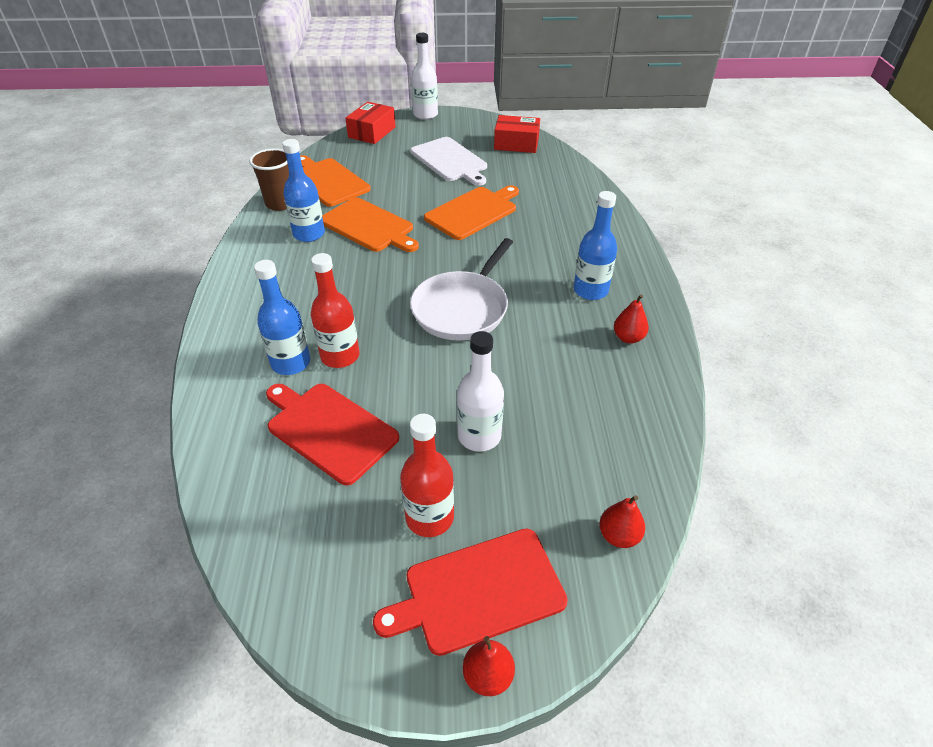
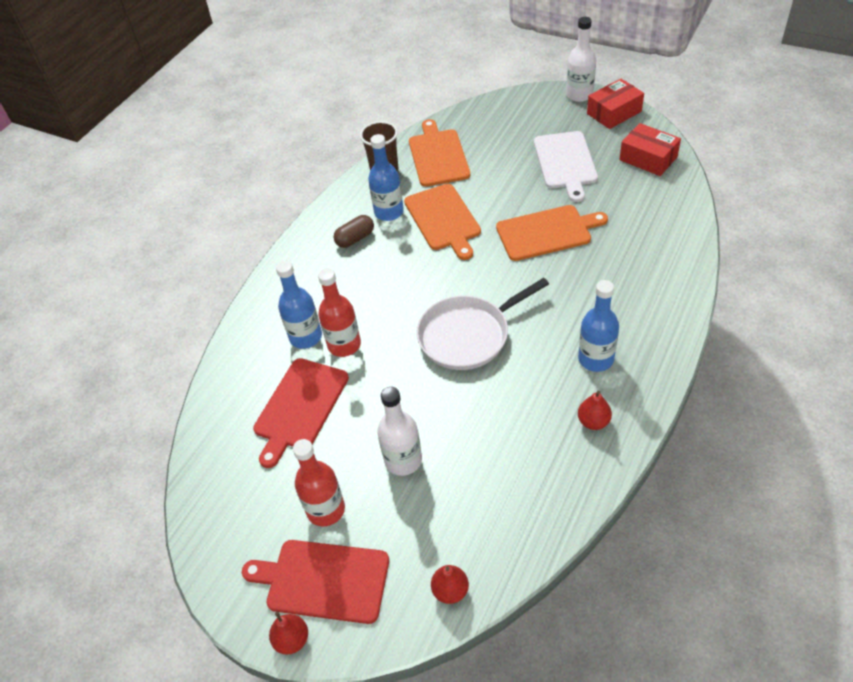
camera: 35 degrees right, 5 degrees up
(288, 264) = (355, 238): none -> brown capsule
(329, 430) = (300, 407): red cutting board -> red cutting board turned 135 degrees counterclockwise
(372, 132) = (513, 105): red box -> red box (614, 113)

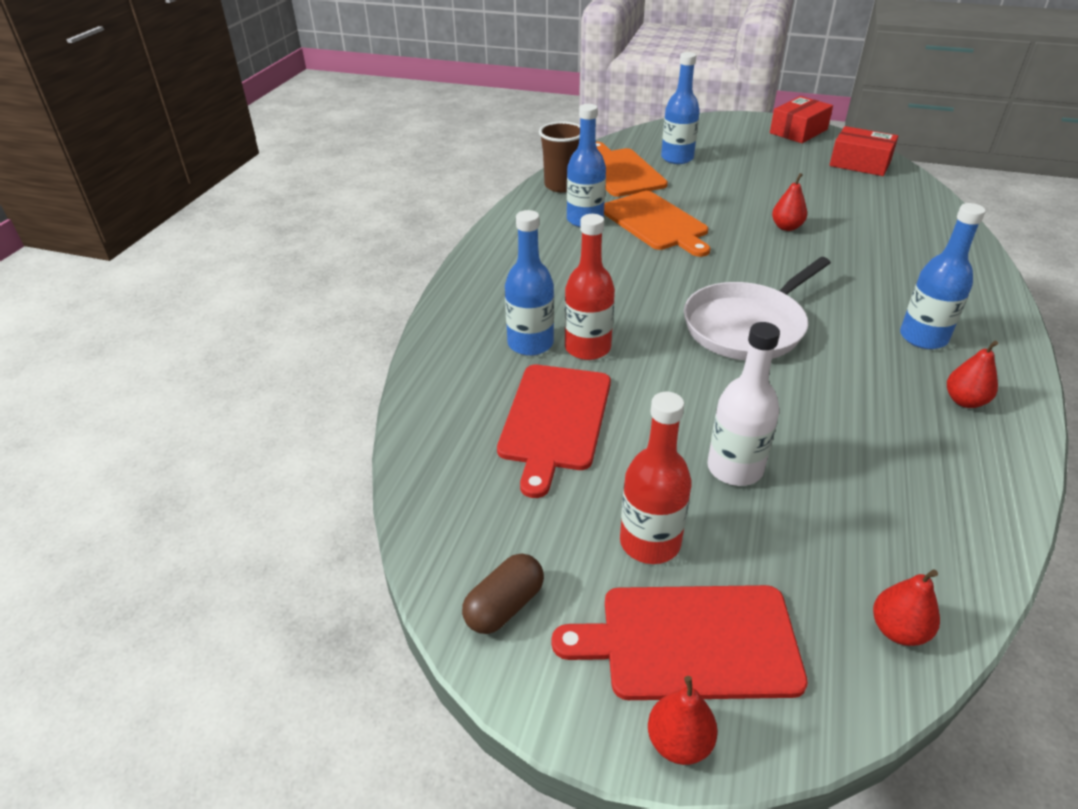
camera: 15 degrees left, 10 degrees down
(355, 238) = (553, 245): brown capsule -> brown capsule (504, 606)
(492, 142) = (677, 158): none -> blue bottle
(547, 232) = (786, 227): orange cutting board -> red pear
(565, 162) = (771, 170): white cutting board -> none
(579, 95) = (752, 120): white bottle -> none

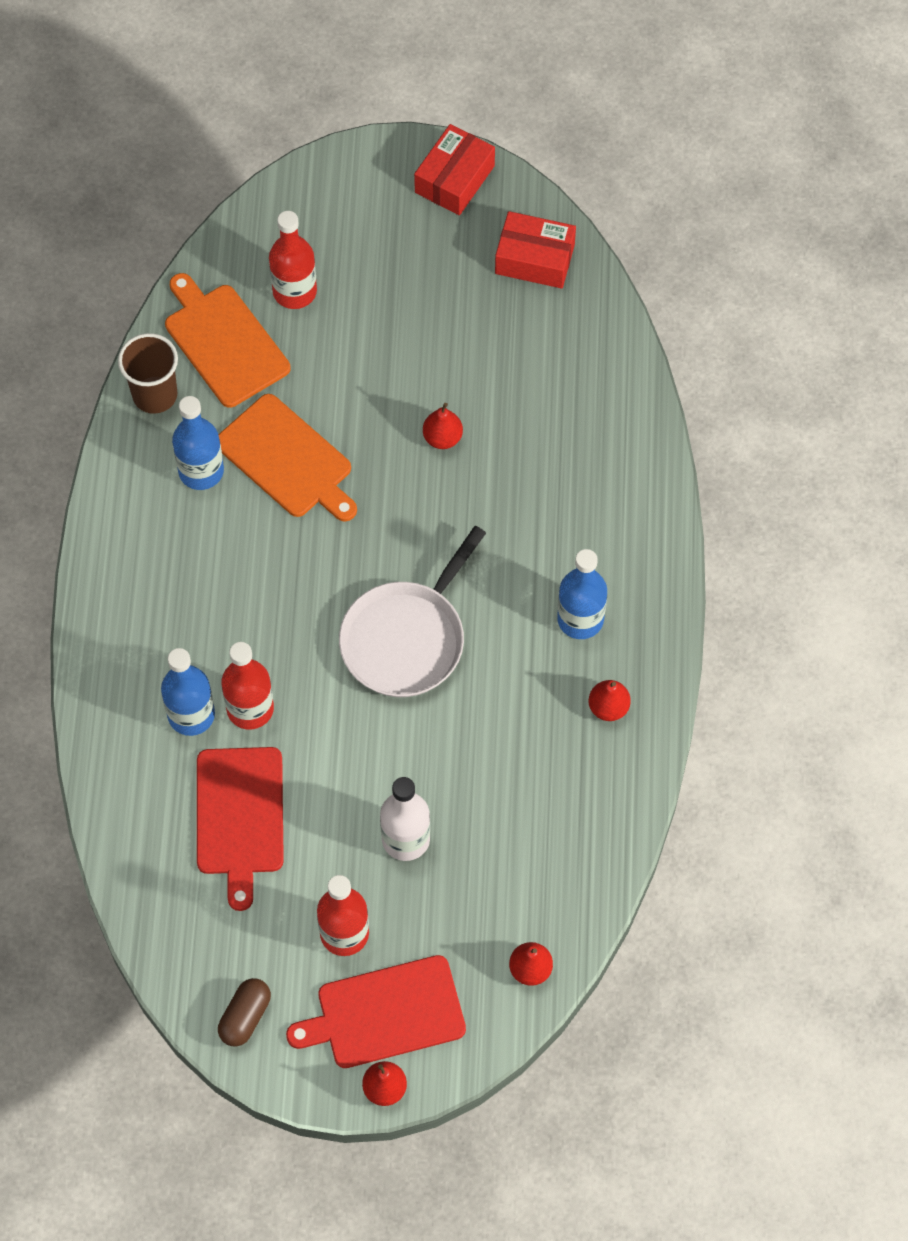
camera: 15 degrees left, 25 degrees up
(677, 158) = (294, 291): blue bottle -> red bottle

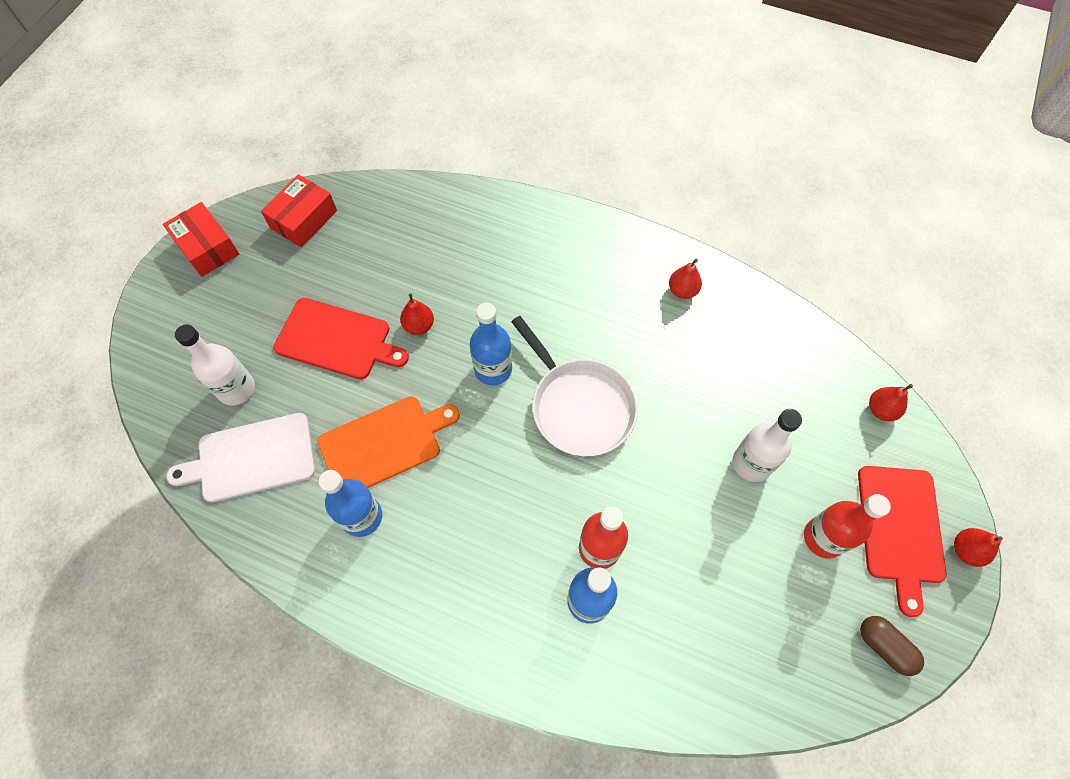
camera: 70 degrees left, 0 degrees up
(155, 395) = (270, 532): brown cup -> none
(224, 342) = (251, 458): orange cutting board -> white cutting board
(240, 817) = (697, 590): red cutting board -> red cutting board (337, 340)
(294, 291) = (236, 389): red bottle -> white bottle
(580, 619) = (606, 285): blue bottle -> blue bottle (493, 369)

